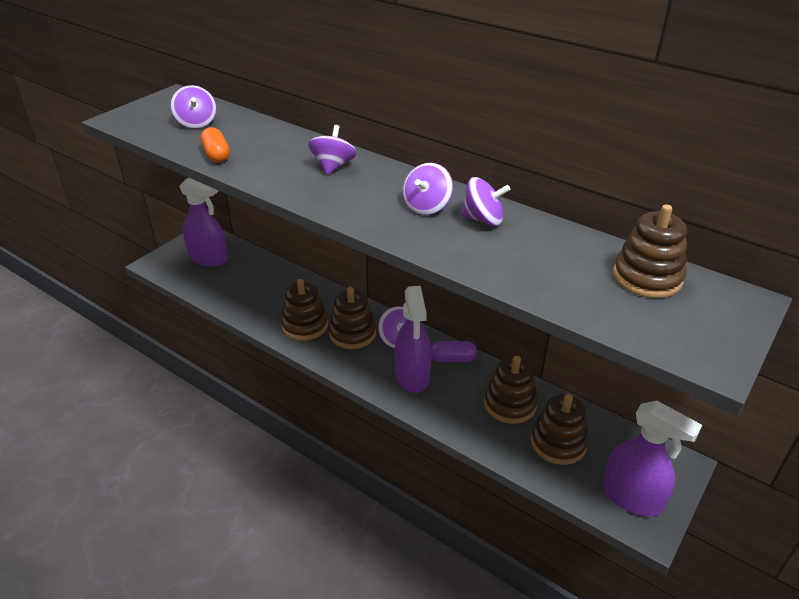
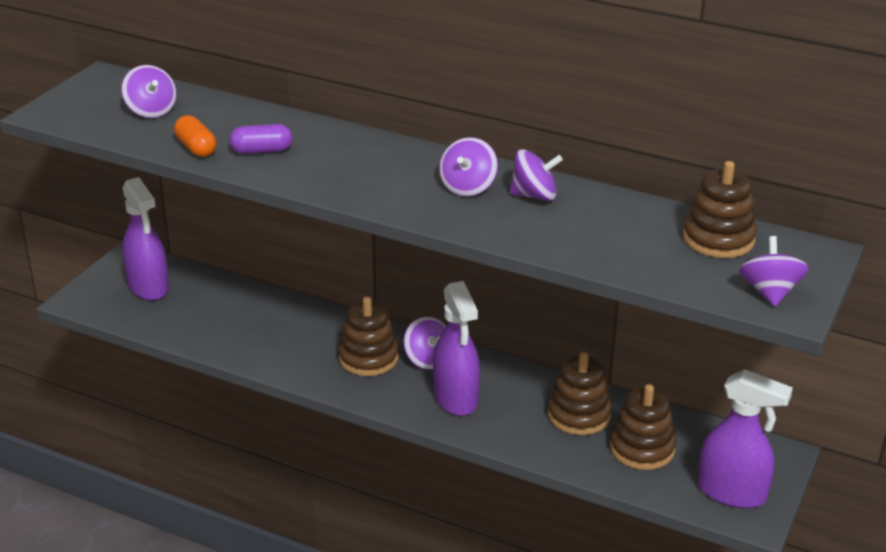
camera: 10 degrees left, 5 degrees down
(208, 258) = (148, 287): purple spray bottle -> purple spray bottle turned 45 degrees clockwise
(305, 325) = (305, 355): brown stacking toy -> none
(333, 166) = (343, 150): purple spinning top -> purple spinning top (770, 292)
(452, 359) = (500, 374): purple capsule -> purple capsule (262, 151)

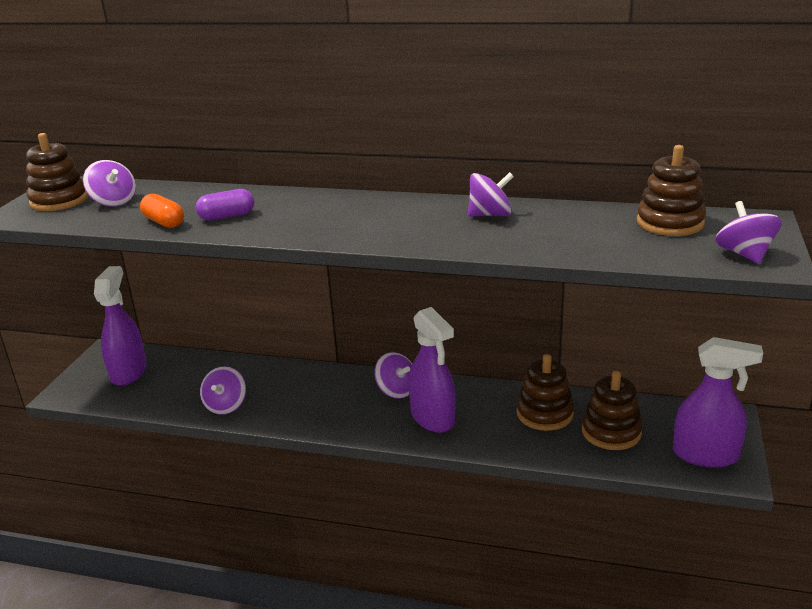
camera: 10 degrees left, 5 degrees down
(148, 287) = (129, 372): purple spray bottle -> purple spray bottle turned 135 degrees counterclockwise
(368, 358) = (343, 398): brown stacking toy -> brown stacking toy (59, 200)
(468, 187) = (427, 217): purple spinning top -> purple spinning top (226, 405)

